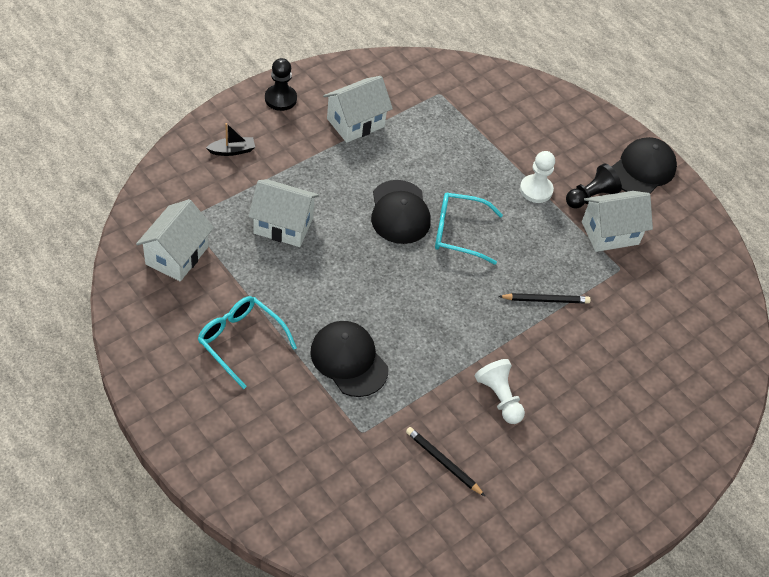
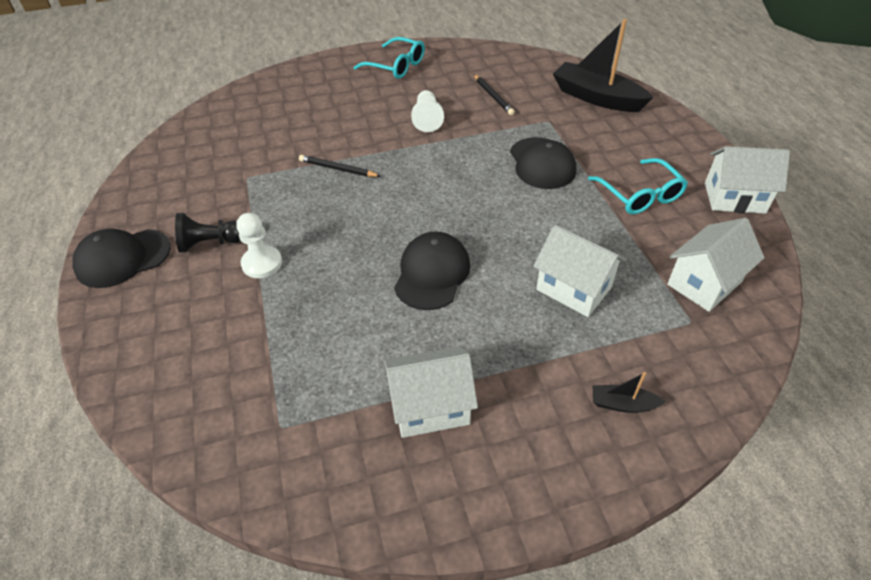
camera: 150 degrees left, 5 degrees down
(280, 99) = (530, 481): black pawn -> none
(314, 496) = (597, 98): none -> black boat
(459, 233) = (379, 239): turquoise glasses -> turquoise glasses (396, 66)
(610, 233) = (225, 206): white house -> white house (734, 198)

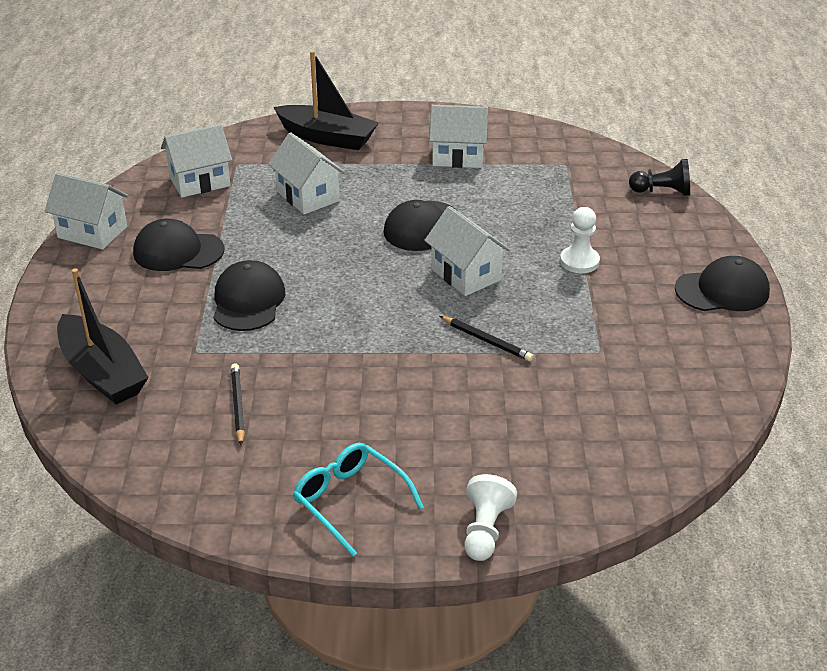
camera: 165 degrees left, 10 degrees down
(210, 243) = (633, 288): black pawn -> black pawn (662, 192)
(370, 225) = (466, 274): none -> white house
(427, 119) = (349, 387): white pawn -> white pawn (485, 530)
(622, 404) = (327, 137): black boat -> black boat, size x2.24
(640, 195) = (178, 251): turquoise glasses -> black cap

